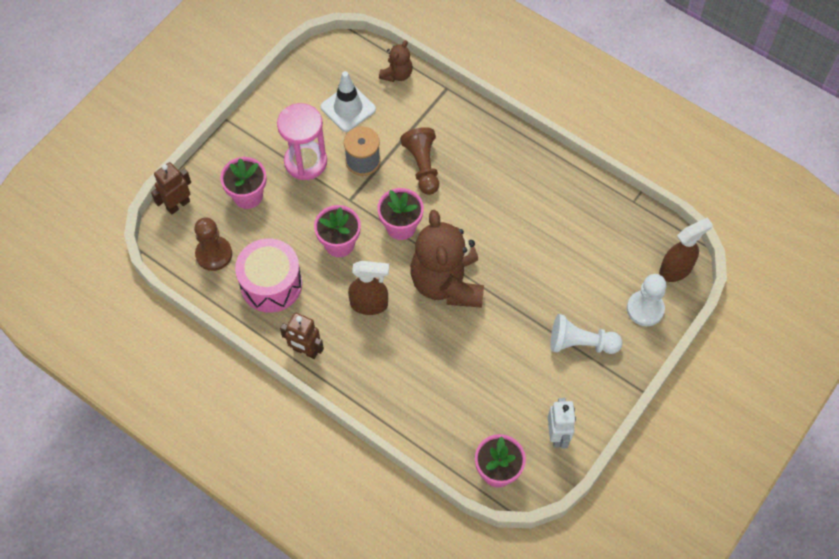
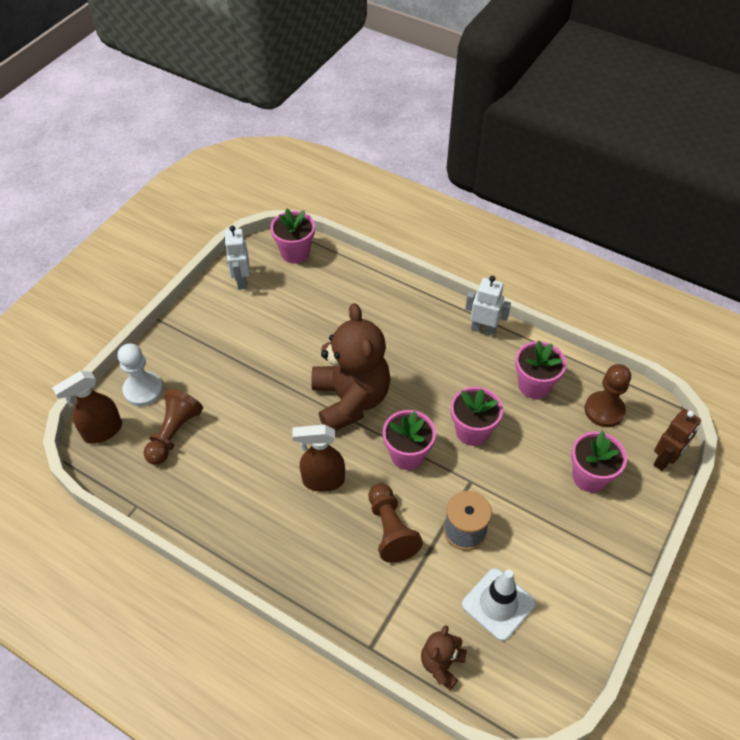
camera: 175 degrees right, 10 degrees down
(271, 284) = (534, 385): pink drum -> pink flower pot
(305, 162) = (534, 524): pink hourglass -> none
(305, 351) = (483, 329): brown robot -> white robot
(369, 304) = (428, 374): brown spray bottle -> brown spray bottle (323, 480)
(580, 343) = (213, 354): white pawn -> none
(610, 263) = (174, 433): none -> brown pawn

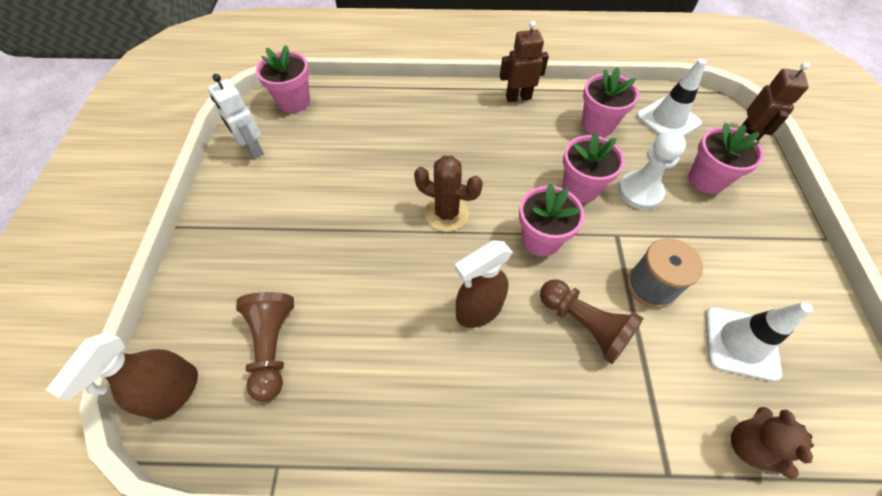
camera: 30 degrees left, 5 degrees up
(143, 390) = (203, 314): white pawn -> white pawn (640, 192)
(350, 400) = (446, 213): brown teddy bear -> brown cactus
(483, 329) = (518, 97): white robot -> brown robot
(604, 410) = (668, 120): brown pawn -> white traffic cone

